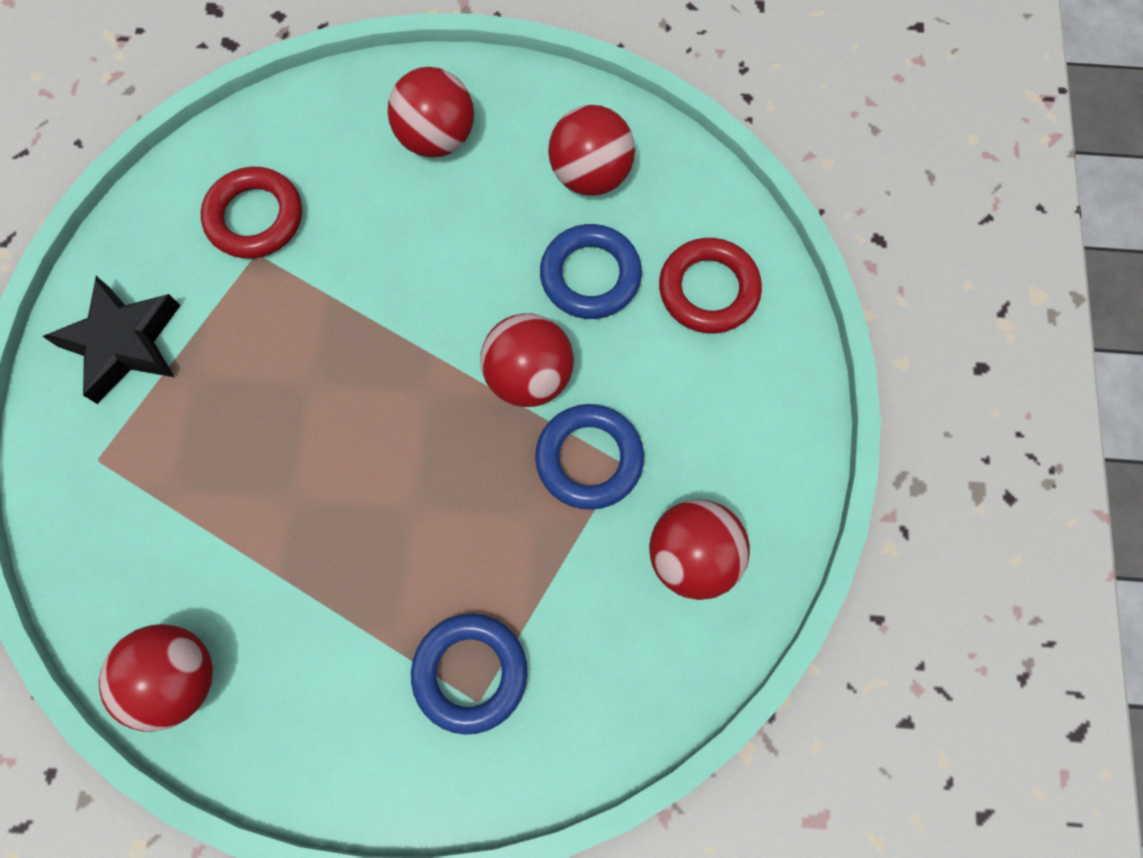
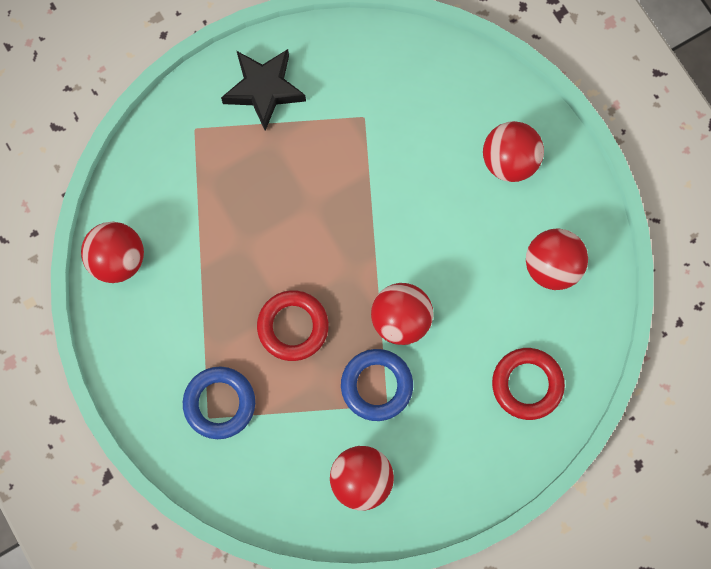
camera: 55 degrees right, 5 degrees up
(255, 217) = (385, 99): red ring -> red ring (293, 326)
(590, 276) = (486, 310): blue ring -> none

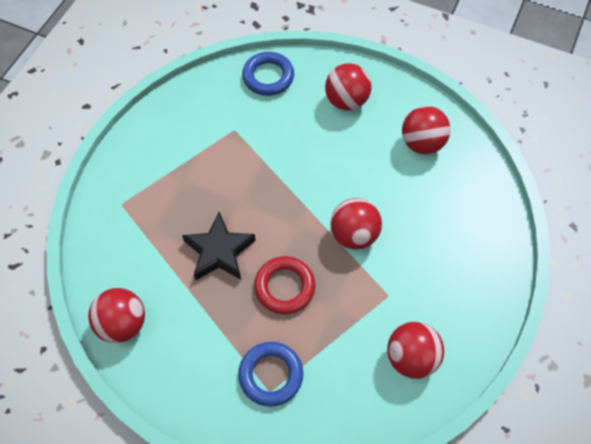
camera: 35 degrees left, 15 degrees down
(264, 89) = (154, 152): black star -> black star (219, 251)
(376, 385) = (372, 287): blue ring -> blue ring (268, 77)
(527, 384) = (467, 221): red ring -> none

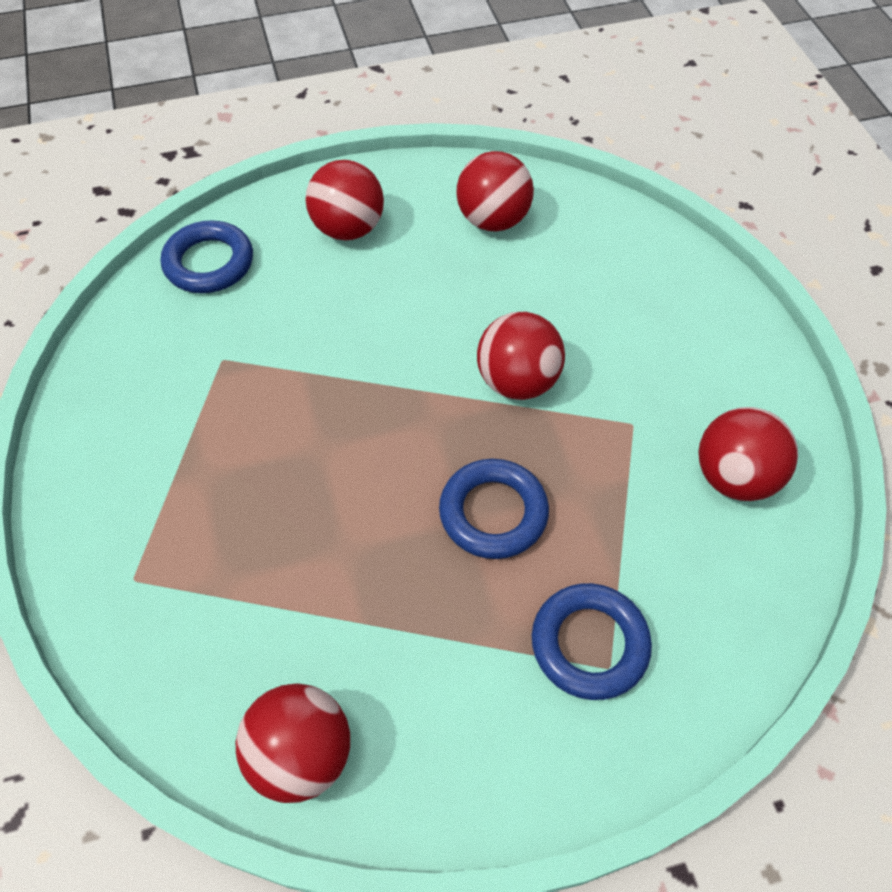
camera: 40 degrees left, 5 degrees down
(219, 251) = (355, 534): black star -> none
(284, 287) = (493, 513): red ring -> blue ring

